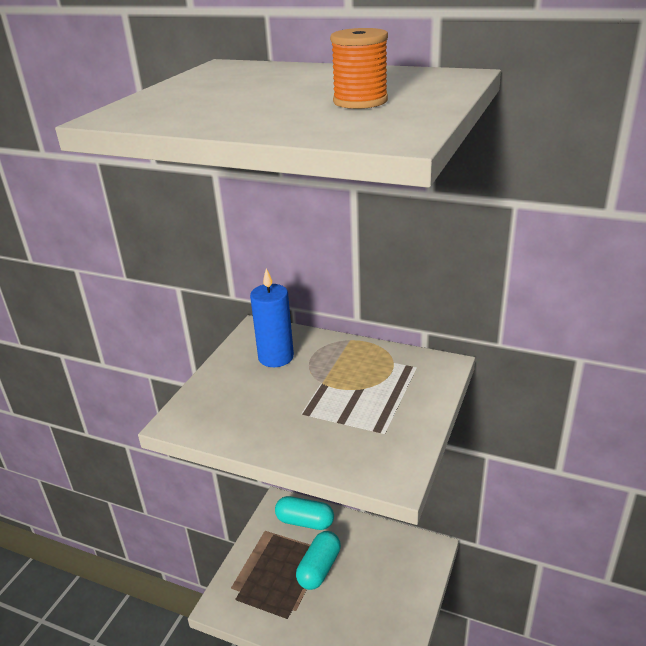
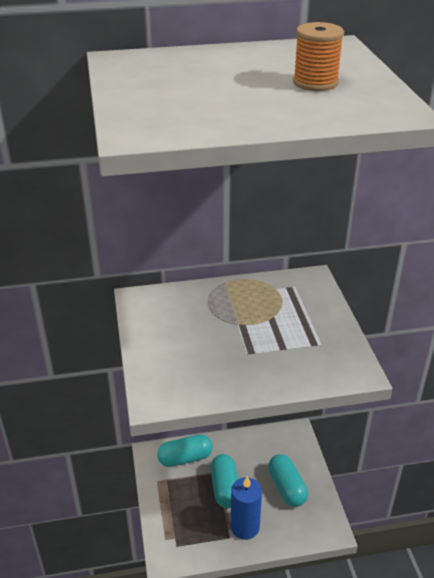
camera: 35 degrees left, 5 degrees up
(276, 357) = (180, 316): blue candle -> blue candle (245, 527)
(380, 599) = (286, 487): none -> turquoise capsule

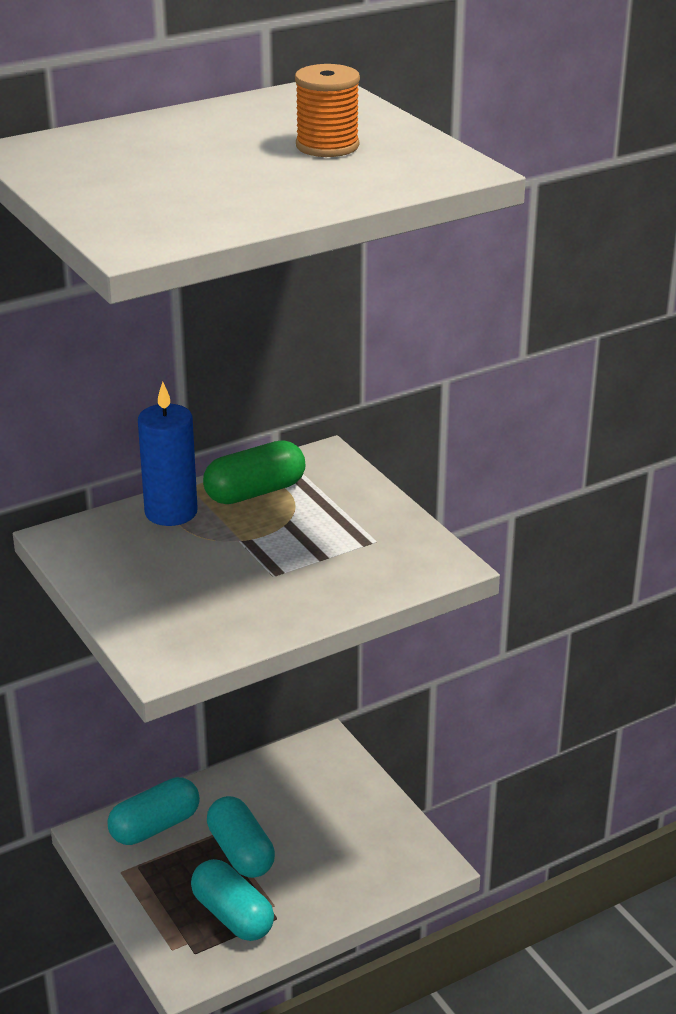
camera: 20 degrees left, 5 degrees down
(245, 527) = (296, 897): blue candle -> blue candle (171, 512)
(261, 293) = (255, 492): none -> green capsule
(286, 487) = (341, 825): turquoise capsule -> turquoise capsule (232, 916)

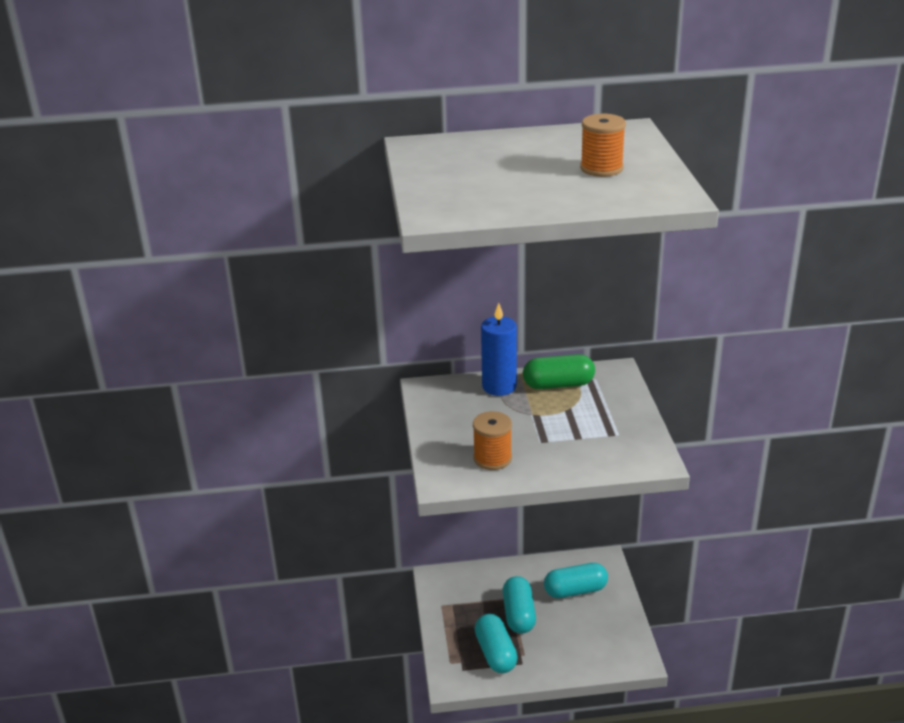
camera: 25 degrees right, 0 degrees up
(155, 826) = (474, 583): turquoise capsule -> turquoise capsule (575, 590)
(218, 613) = (492, 458): none -> orange spool

